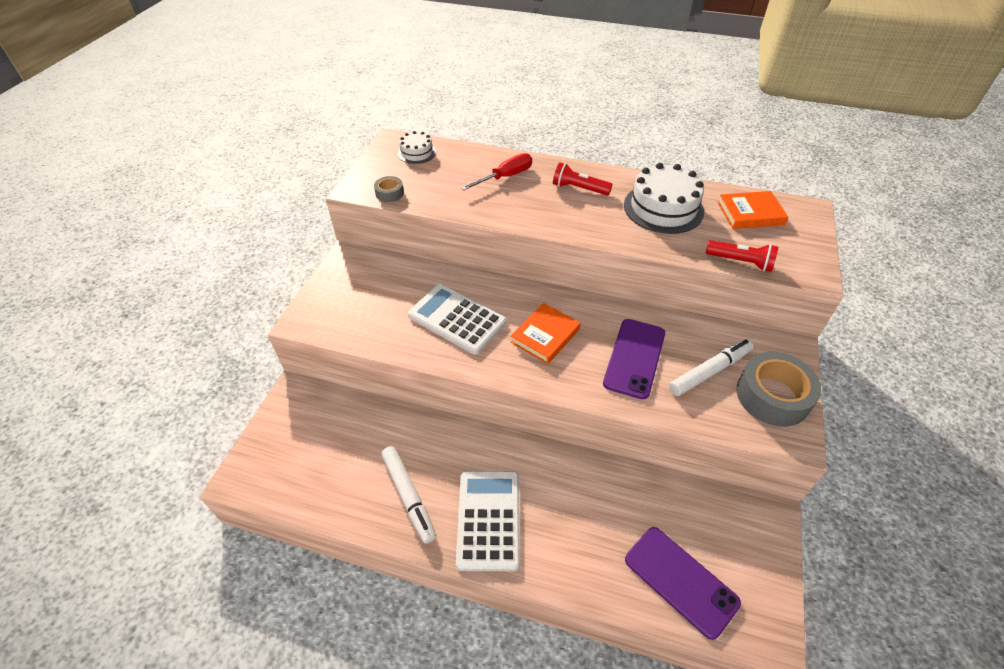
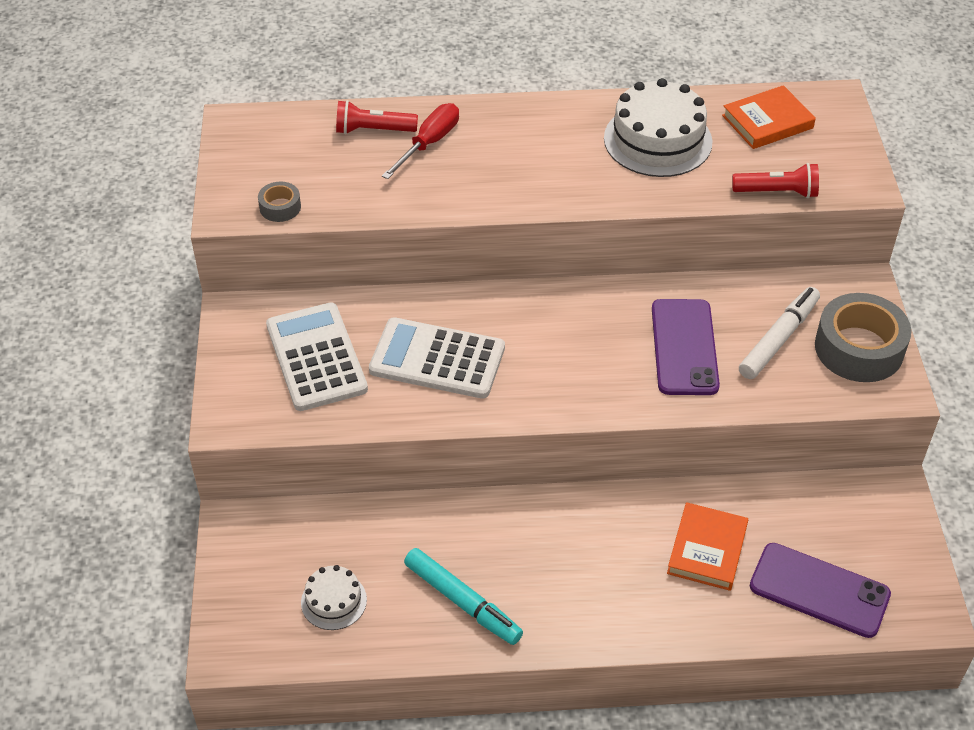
camera: 20 degrees left, 0 degrees up
(409, 496) = (462, 602): white marker -> turquoise marker
(417, 153) = (282, 134): white cake -> white cake (333, 601)
(488, 519) = (574, 596): white calculator -> white calculator (316, 357)
(545, 336) = (562, 349): orange book -> orange book (707, 550)
(579, 188) = (537, 137): red flashlight -> red flashlight (373, 130)

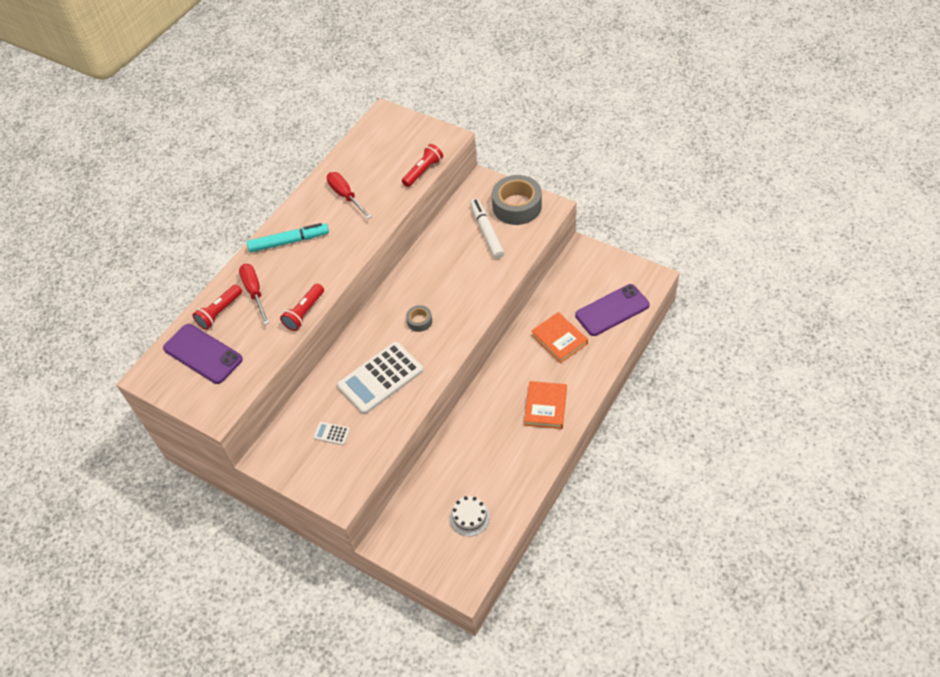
camera: 50 degrees left, 5 degrees up
(280, 207) = (237, 386): grey tape -> grey tape (419, 321)
(316, 357) = (332, 433): white calculator -> white calculator, size x0.41
(437, 206) = (304, 313): none -> red flashlight
(462, 602) = (513, 458): turquoise marker -> turquoise marker (289, 241)
(657, 140) = (346, 196): white cake -> red screwdriver
(684, 347) = (460, 271): purple phone -> purple phone (203, 354)
(767, 122) = (374, 147): orange book -> orange book (545, 407)

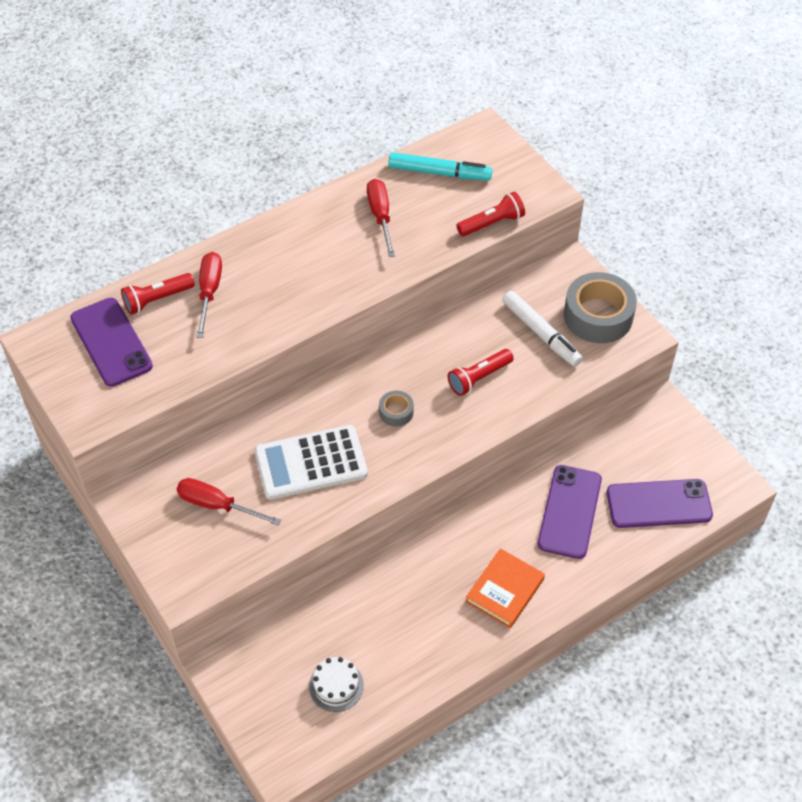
camera: 20 degrees right, 0 degrees up
(289, 241) = (283, 246): turquoise marker -> turquoise marker (439, 173)
(304, 313) = (252, 343): red flashlight -> red flashlight (479, 378)
(332, 433) = (217, 505): white calculator -> red screwdriver
(486, 232) = (541, 333): white marker -> white marker turned 135 degrees clockwise
(559, 339) = (569, 512): orange book -> purple phone

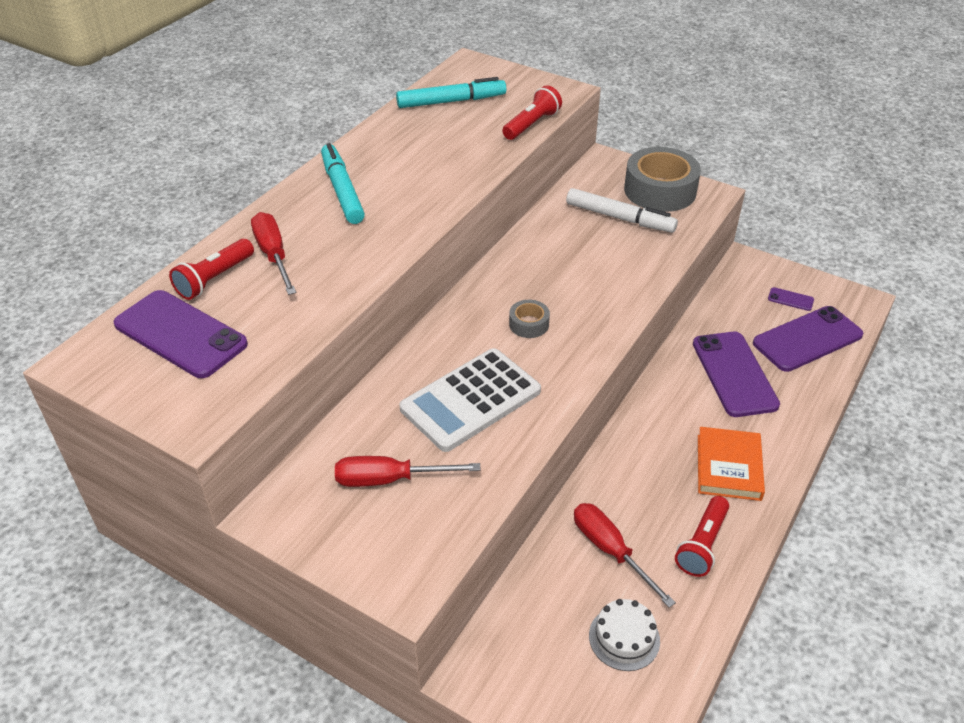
camera: 25 degrees left, 10 degrees down
(294, 244) = (342, 191): none -> turquoise marker
(380, 216) = (418, 147): red screwdriver -> red screwdriver (610, 551)
(479, 378) = (589, 270): red flashlight -> red flashlight (702, 544)
(674, 459) = (790, 299): none -> purple phone

